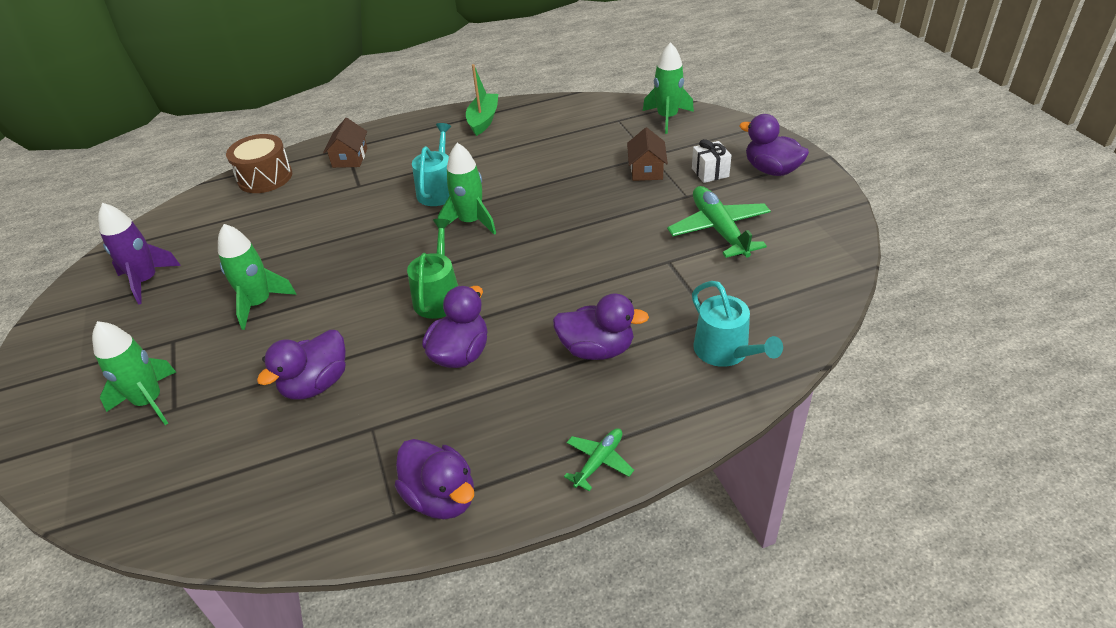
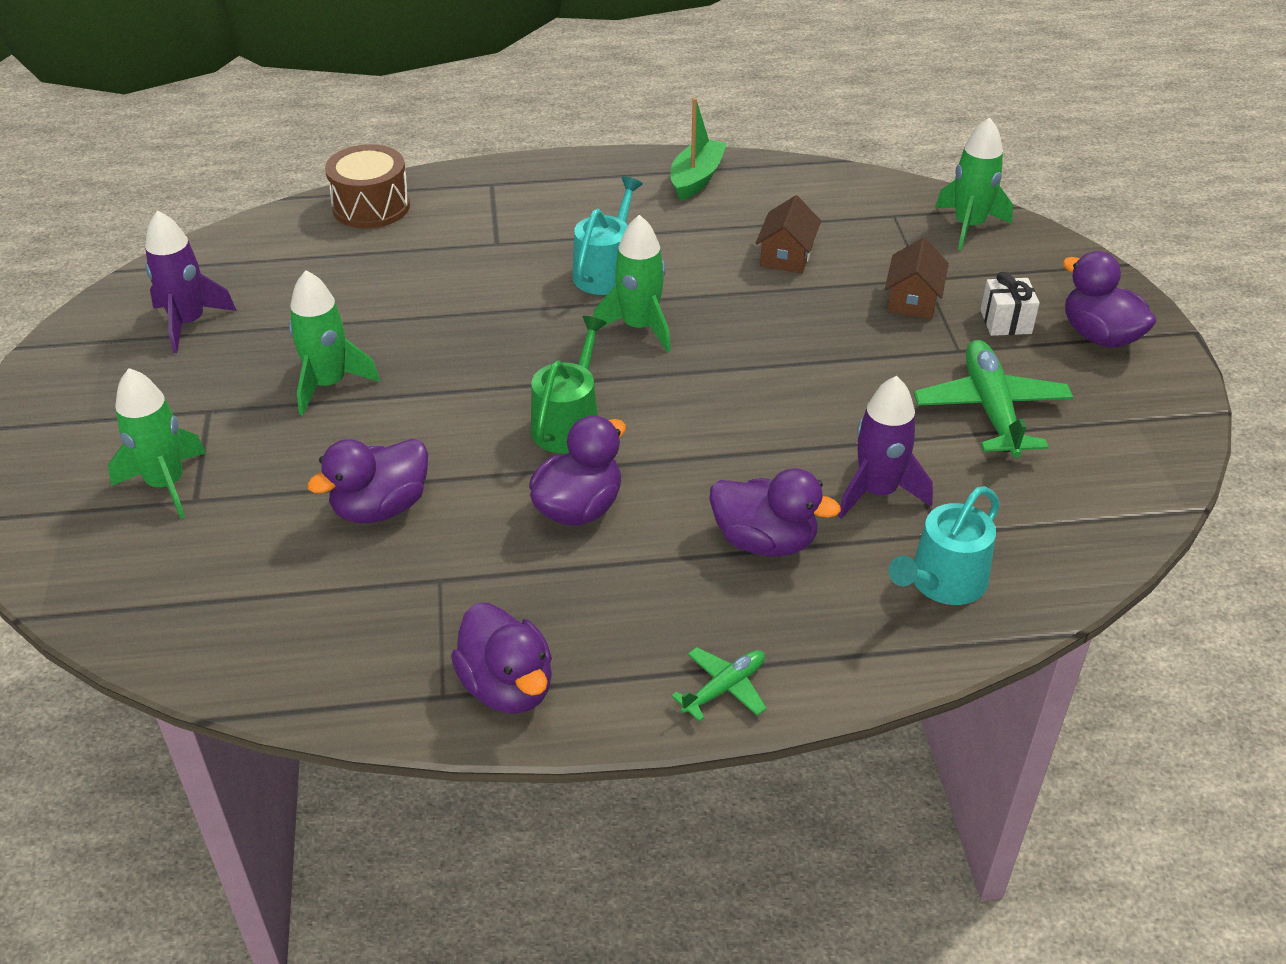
camera: 10 degrees right, 0 degrees up
(350, 158) = (493, 200): brown house -> brown house (786, 255)
(662, 299) = (877, 492): none -> purple rocket
(725, 351) = (942, 582): turquoise watering can -> turquoise watering can turned 60 degrees clockwise

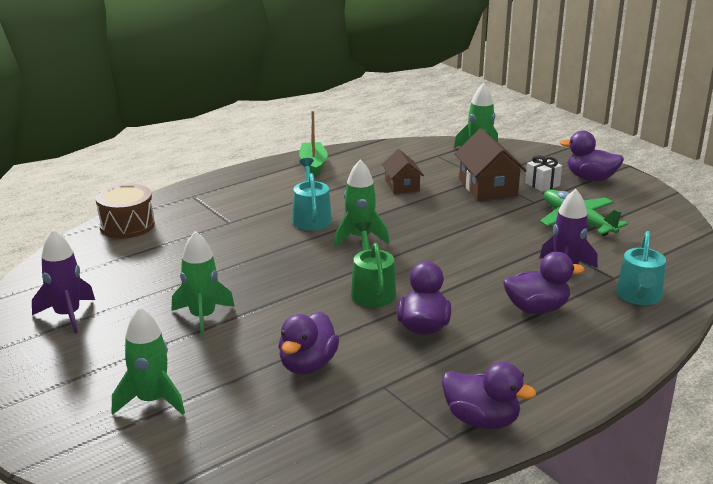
camera: 30 degrees left, 15 degrees down
(724, 688) = (592, 377): green plane -> none
(913, 300) = (488, 187): brown house -> brown house, size x1.60

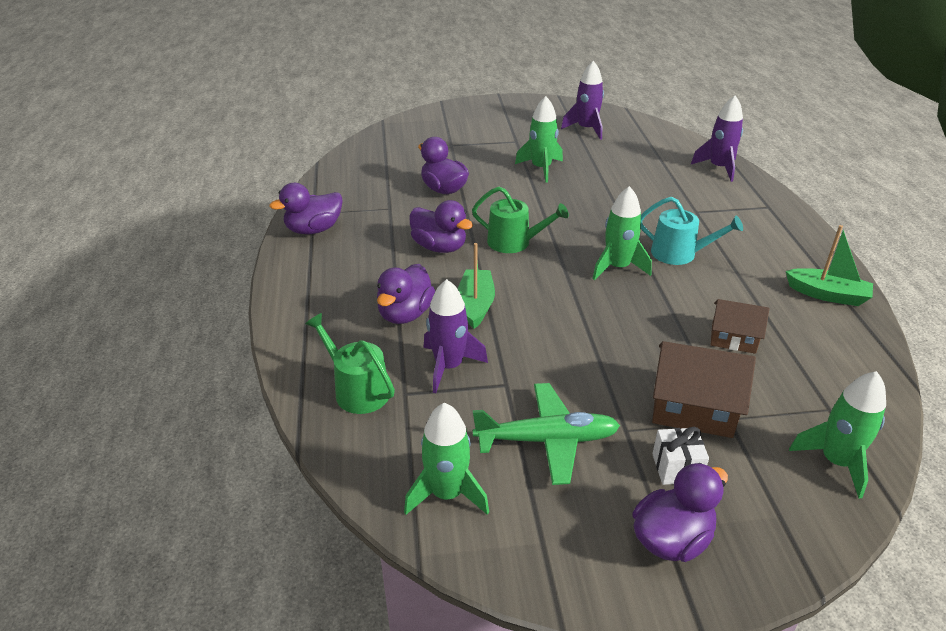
camera: 120 degrees right, 10 degrees up
(127, 225) = (719, 168): brown drum -> purple rocket
(151, 400) = (462, 137): green rocket -> green rocket (447, 494)
(484, 281) = (476, 305): none -> green boat
(639, 296) = (357, 390): turquoise watering can -> green watering can

